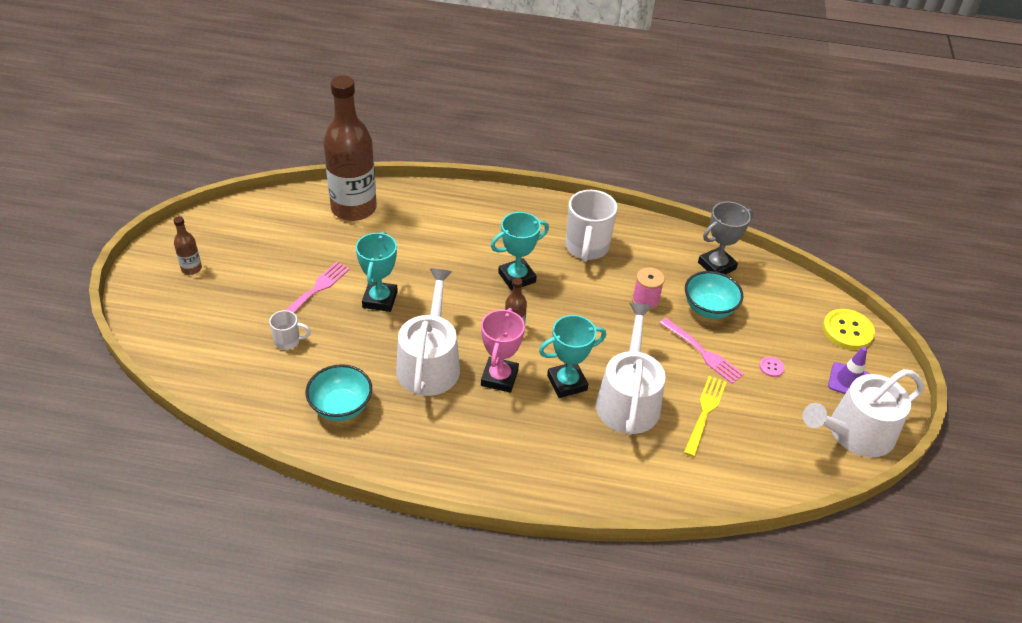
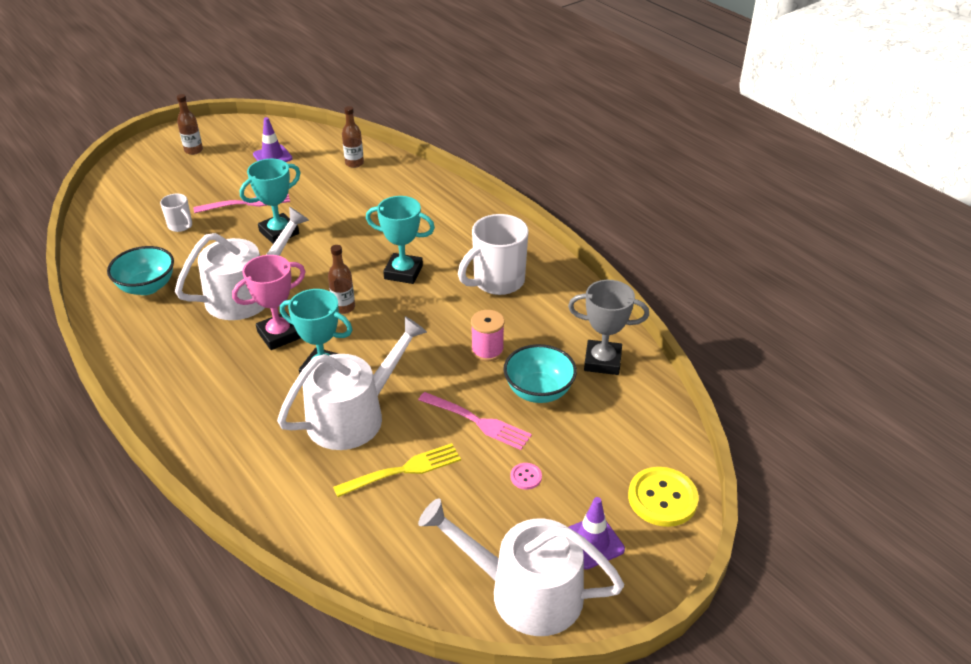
camera: 45 degrees right, 5 degrees down
(274, 237) = (272, 156): none -> purple traffic cone
(354, 208) = (354, 163): brown bottle -> brown bottle, size x0.41
(702, 352) = (477, 421): pink fork -> pink fork turned 60 degrees counterclockwise

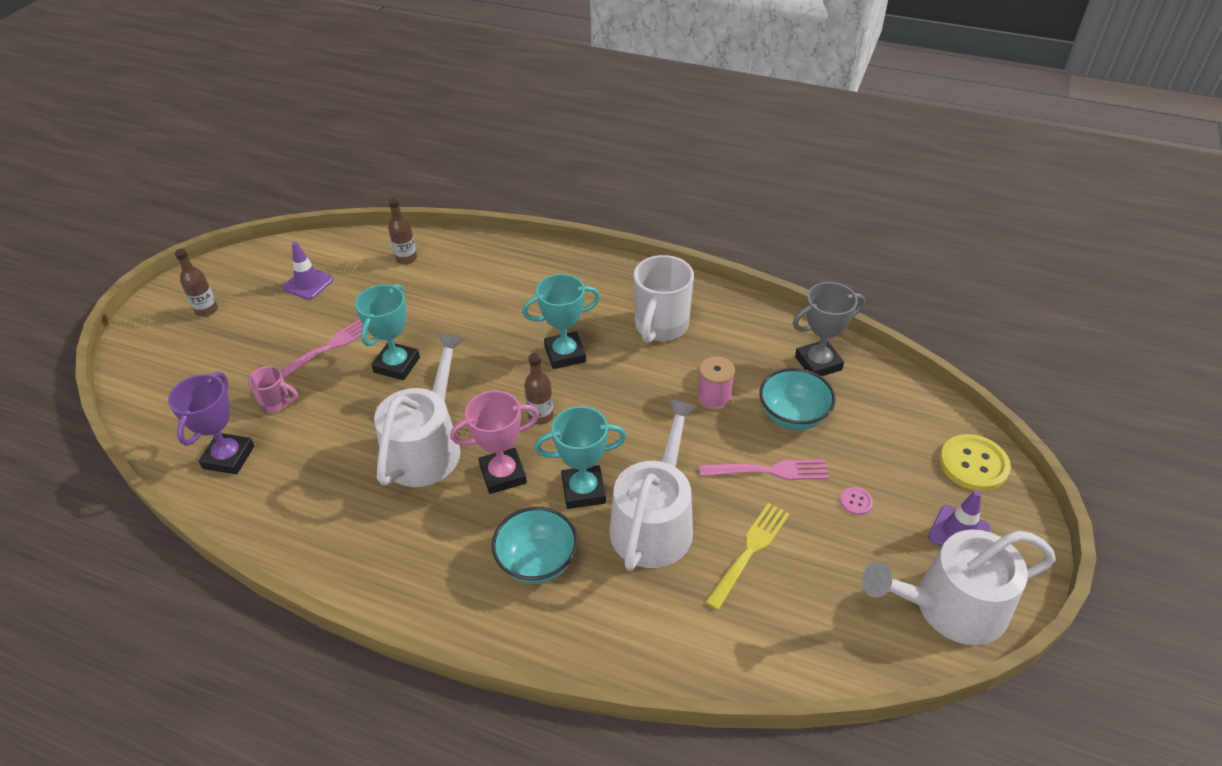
camera: 30 degrees left, 5 degrees up
(121, 248) = (229, 457): none -> purple trophy
(147, 287) = (305, 488): turquoise bowl -> turquoise bowl (537, 562)
(181, 226) = (276, 403): white mug -> pink mug
(279, 335) = (503, 474): pink trophy -> pink trophy turned 45 degrees clockwise

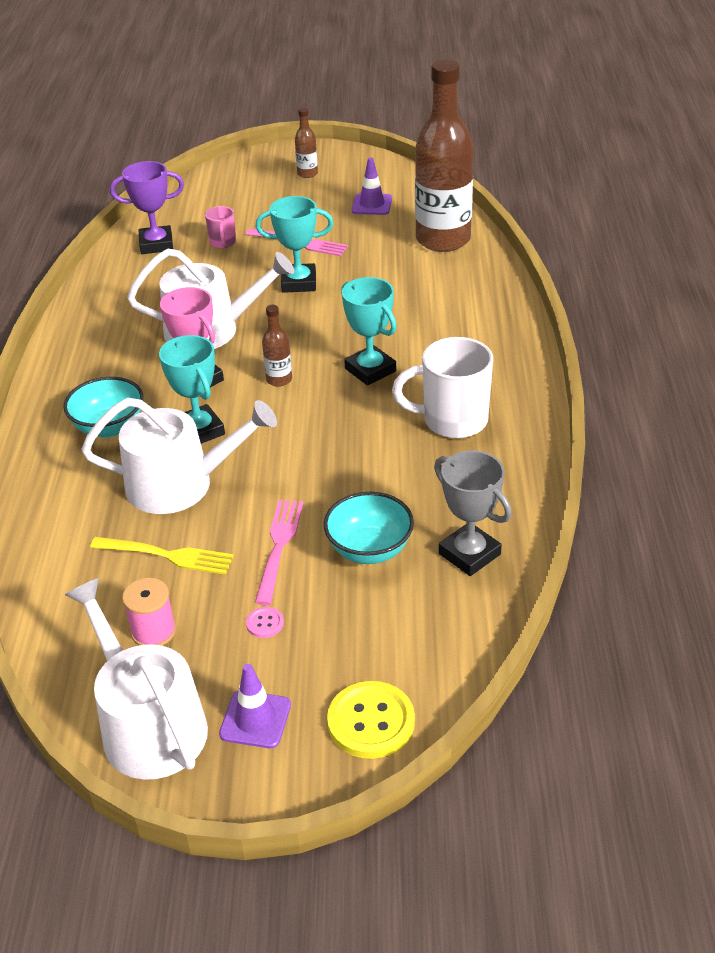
camera: 70 degrees right, 5 degrees down
(406, 258) = (443, 240): brown bottle -> brown bottle, size x2.42
(714, 398) = (365, 484): pink spool -> pink spool (153, 631)
(768, 471) = (279, 547): pink fork -> pink fork turned 150 degrees counterclockwise

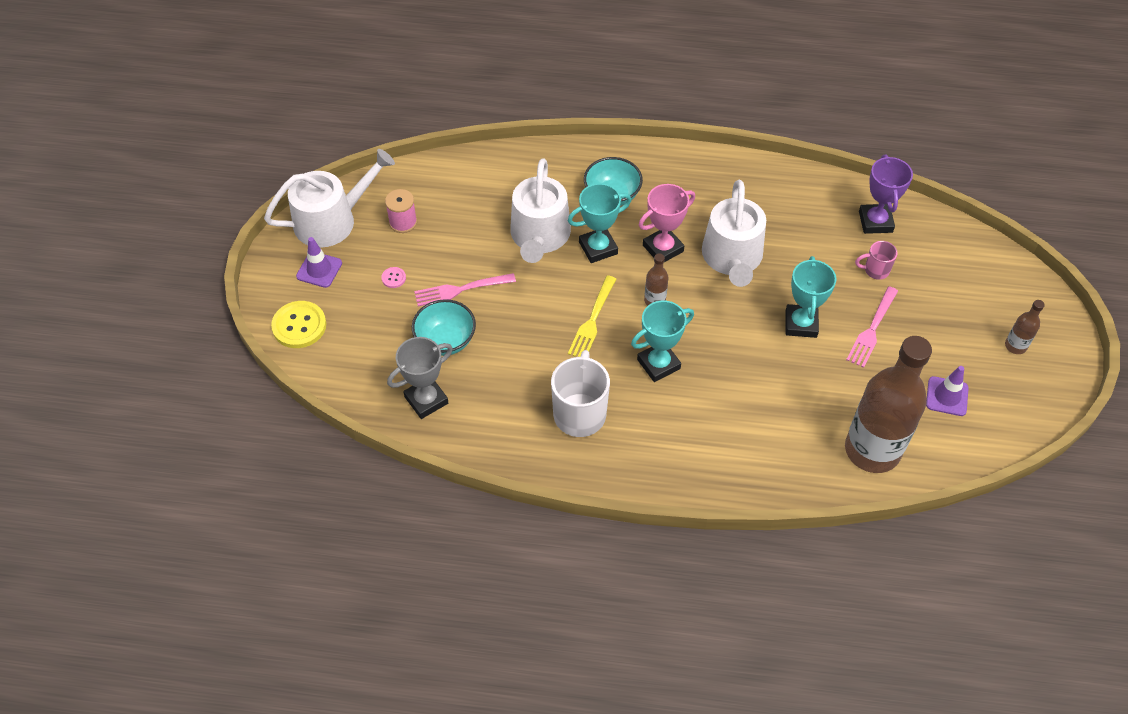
camera: 95 degrees right, 15 degrees up
(166, 555) = (469, 228): yellow fork -> yellow fork (592, 320)
(279, 547) = (461, 289): pink fork -> pink fork turned 150 degrees clockwise

